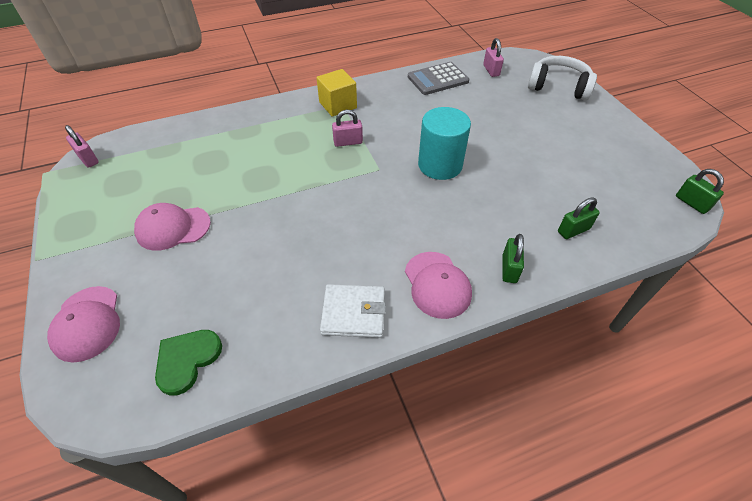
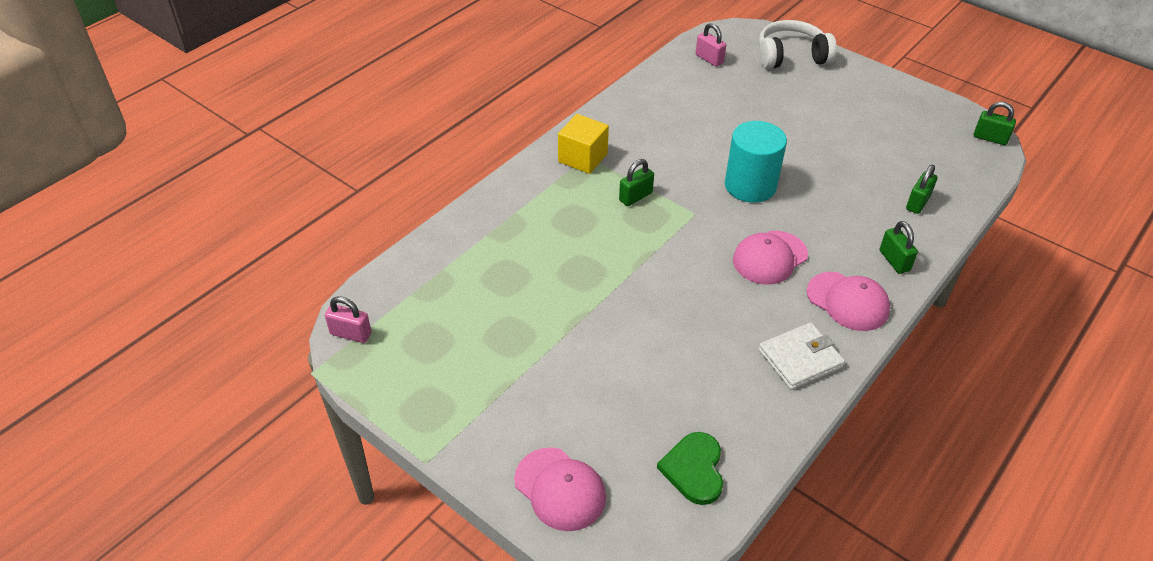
camera: 30 degrees left, 5 degrees down
(173, 228) = (543, 362): pink cap -> pink cap (769, 258)
(348, 142) = (635, 197): pink padlock -> green padlock
(438, 79) = (663, 89): grey calculator -> none

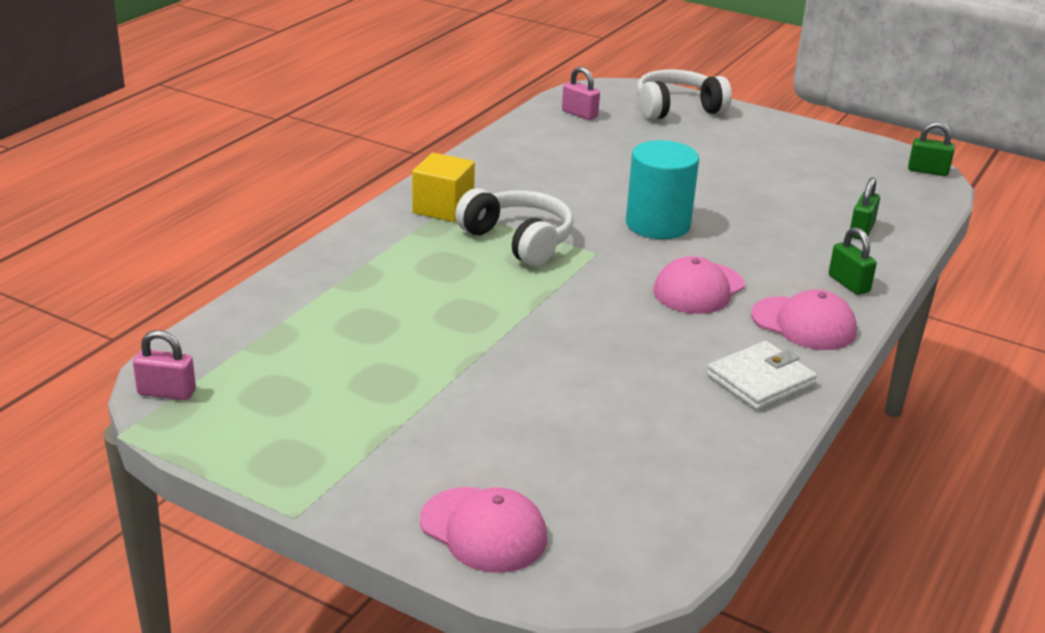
camera: 10 degrees left, 15 degrees down
(635, 197) = (518, 241): green padlock -> white headphones
(694, 469) = (655, 497): green heart -> none

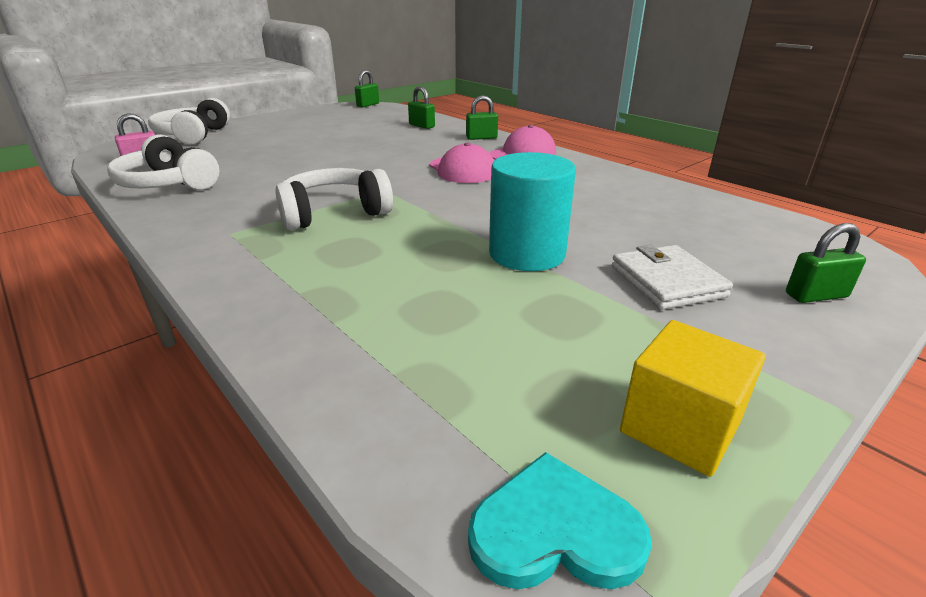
camera: 70 degrees left, 0 degrees up
(166, 392) = (555, 530): pink padlock -> turquoise heart
(443, 208) = (230, 236): yellow cube -> yellow cube (679, 427)
(484, 530) = (816, 295): pink cap -> green padlock
(532, 146) = (169, 184): none -> white headphones
(658, 224) = (360, 166): turquoise cylinder -> turquoise cylinder (527, 253)
(760, 380) = (588, 173): white wallet -> white wallet (667, 281)

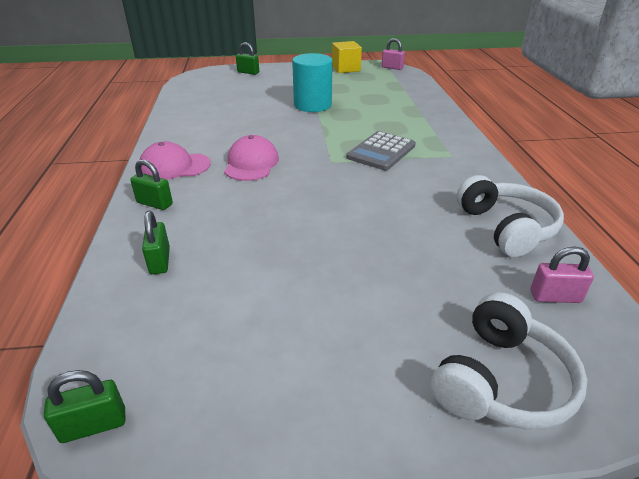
camera: 145 degrees left, 5 degrees up
(334, 213) = (381, 151): white headphones -> grey calculator
(555, 530) = (392, 68): turquoise heart -> pink padlock
(667, 281) = (282, 85): white wallet -> none

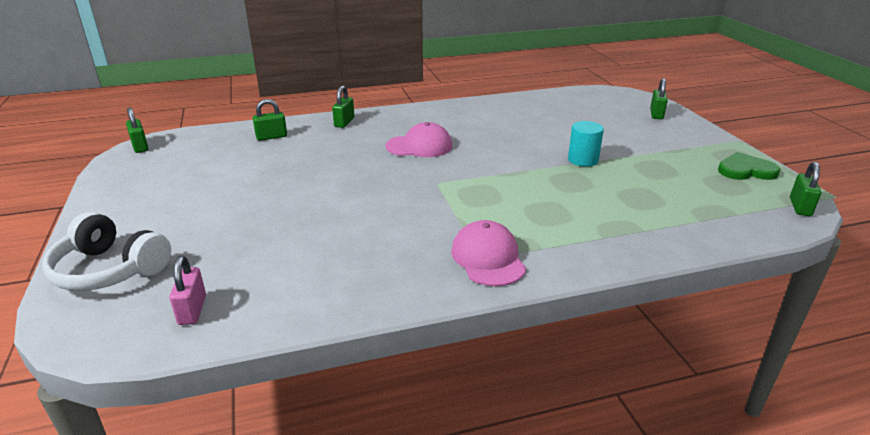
camera: 80 degrees right, 5 degrees down
(174, 166) = (404, 118): pink cap -> pink cap (488, 258)
(312, 105) = (583, 160): turquoise cylinder -> turquoise cylinder, size x0.63
(346, 68) = (746, 170): yellow cube -> green heart
(381, 151) = (473, 209): grey calculator -> none
(392, 68) = (800, 207): pink padlock -> green padlock
(506, 227) = (313, 289): white headphones -> none

